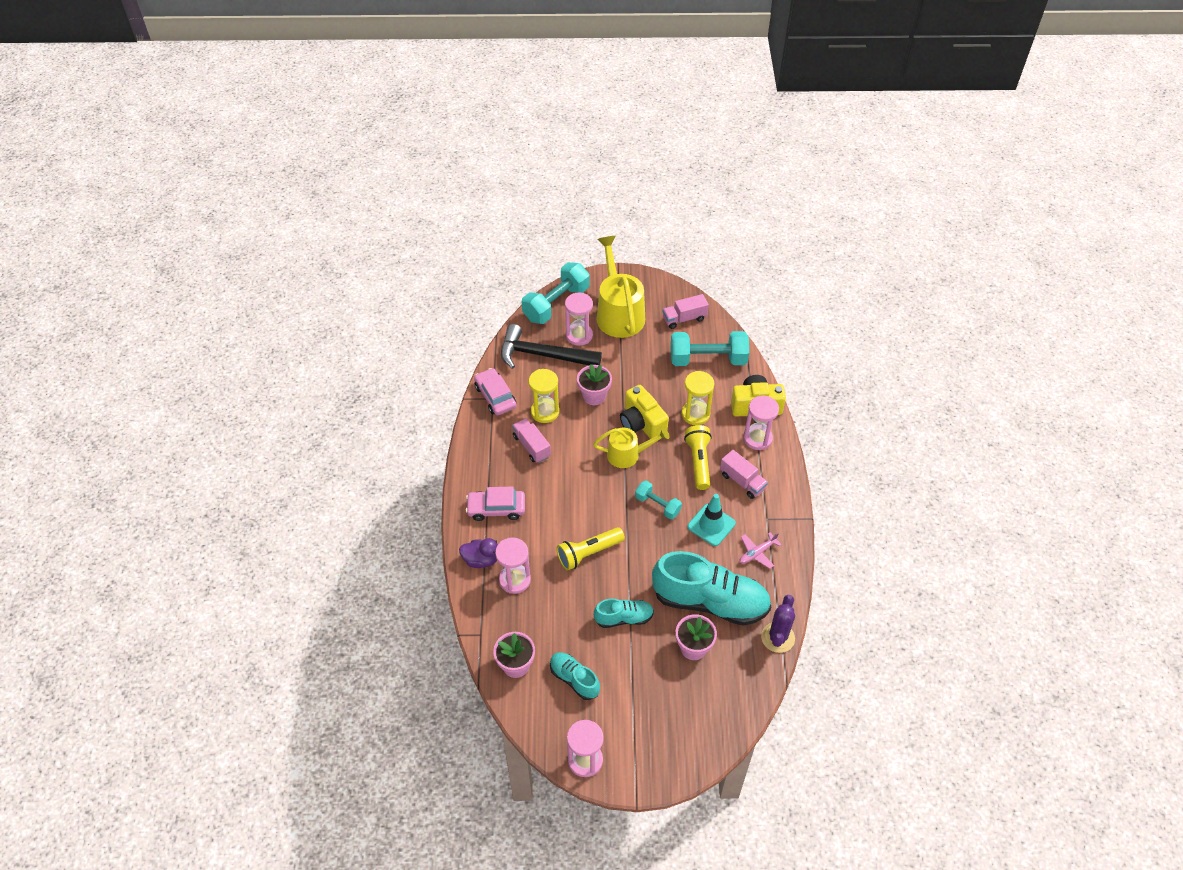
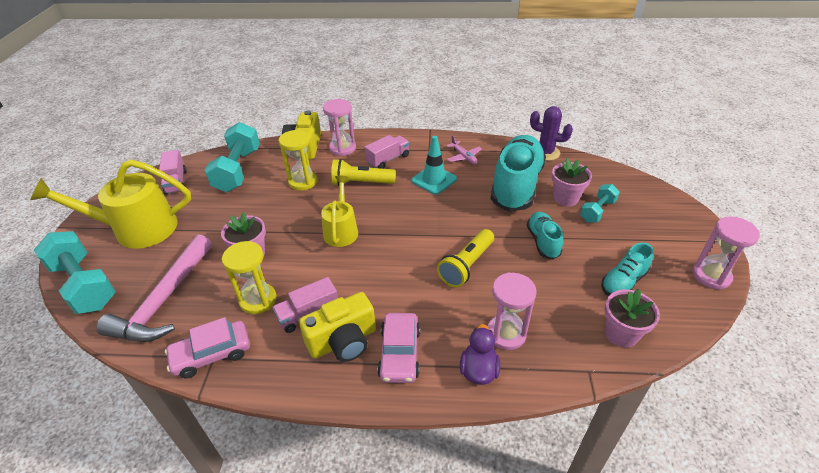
camera: 85 degrees left, 10 degrees down
(542, 355) = (164, 300): black hammer -> pink hammer
(579, 335) = (151, 264): pink hourglass -> none
(588, 553) = (466, 266): yellow flashlight -> yellow flashlight turned 60 degrees clockwise
(642, 423) = (302, 218): yellow camera -> yellow camera (343, 341)
(657, 505) = (408, 212): turquoise dumbbell -> turquoise dumbbell (597, 211)

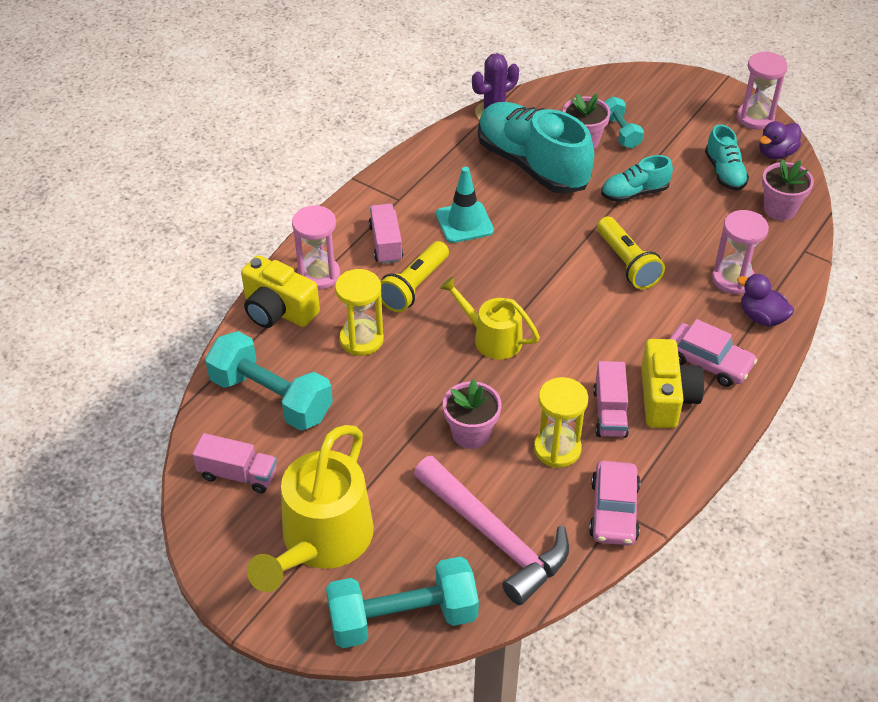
camera: 60 degrees left, 5 degrees up
(464, 157) = (442, 178): pink plane -> none
(543, 241) = (634, 193): turquoise shoe -> turquoise shoe turned 45 degrees counterclockwise
(686, 305) = (776, 153): none -> purple duck

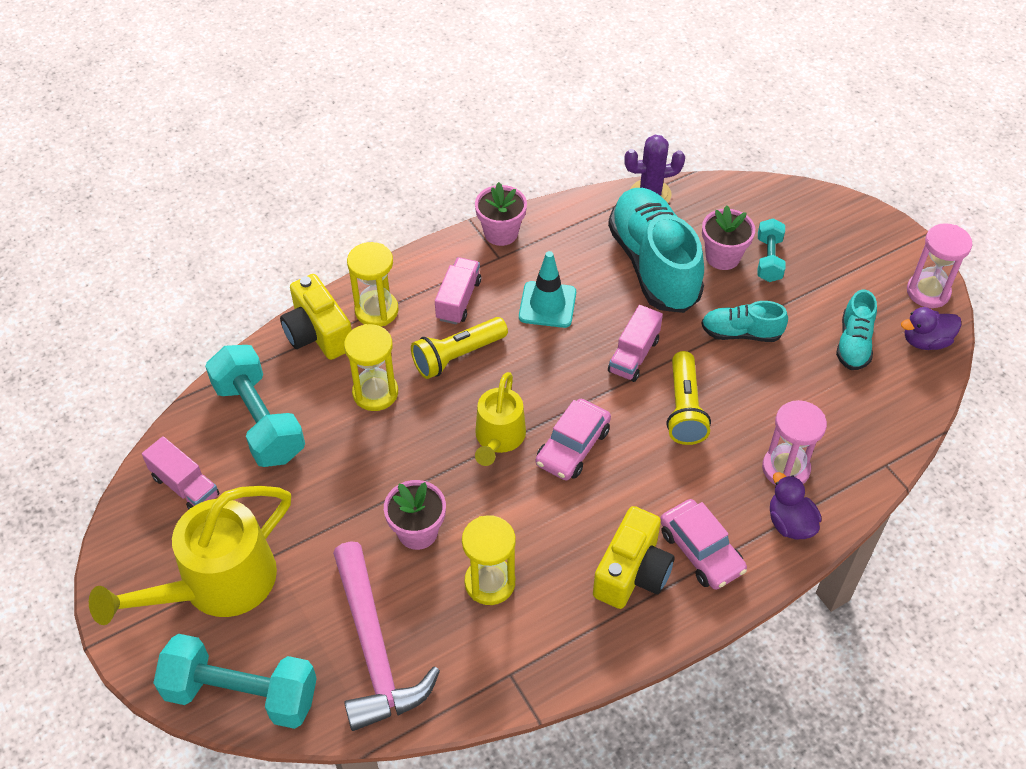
camera: 25 degrees right, 5 degrees up
(319, 275) = (376, 310): pink hourglass -> yellow hourglass
(491, 338) = (498, 438): yellow watering can -> yellow watering can turned 135 degrees counterclockwise
(609, 412) = (565, 565): pink truck -> pink truck (633, 355)
(614, 511) = (504, 672): pink car -> pink car (573, 447)
(780, 209) = (888, 407): pink flower pot -> pink flower pot (501, 233)

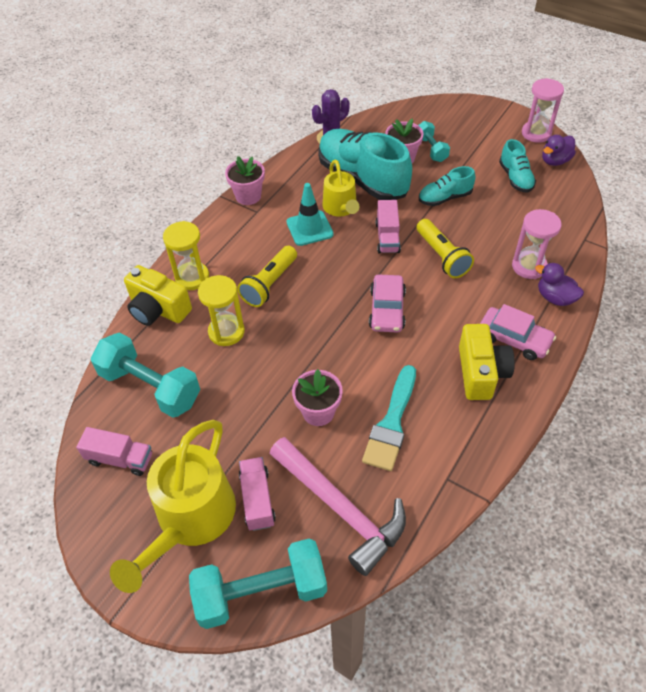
camera: 25 degrees left, 0 degrees up
(458, 300) = (246, 248): pink truck -> pink truck (257, 499)
(490, 582) = (391, 423): yellow hourglass -> turquoise brush
(498, 438) = (333, 325): yellow watering can -> yellow watering can (341, 208)

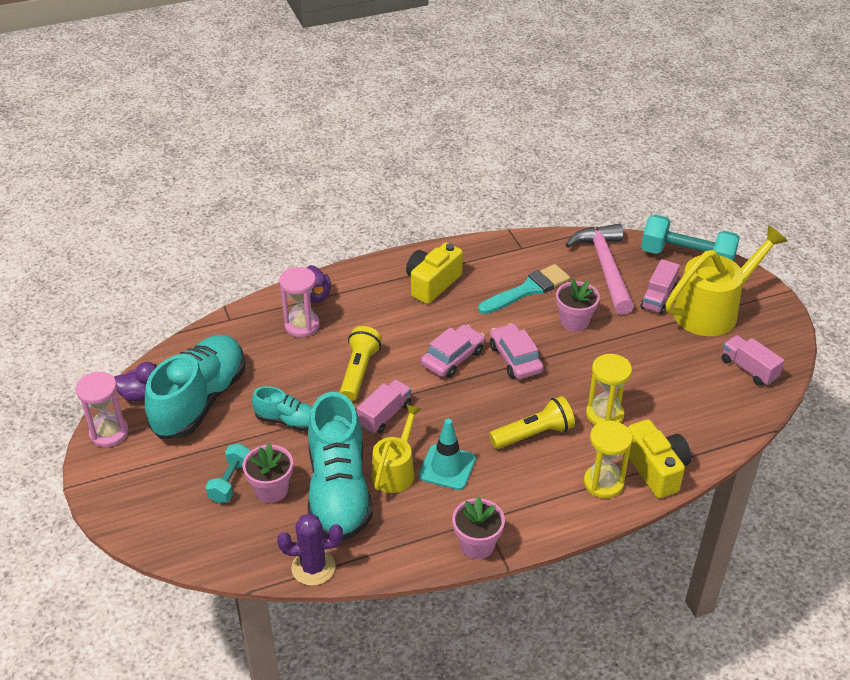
camera: 145 degrees left, 10 degrees down
(151, 387) = (698, 406): turquoise dumbbell -> none
(514, 339) = (382, 289): pink car -> pink car (515, 358)
(515, 178) = (200, 401): turquoise shoe -> turquoise shoe, size x1.99

